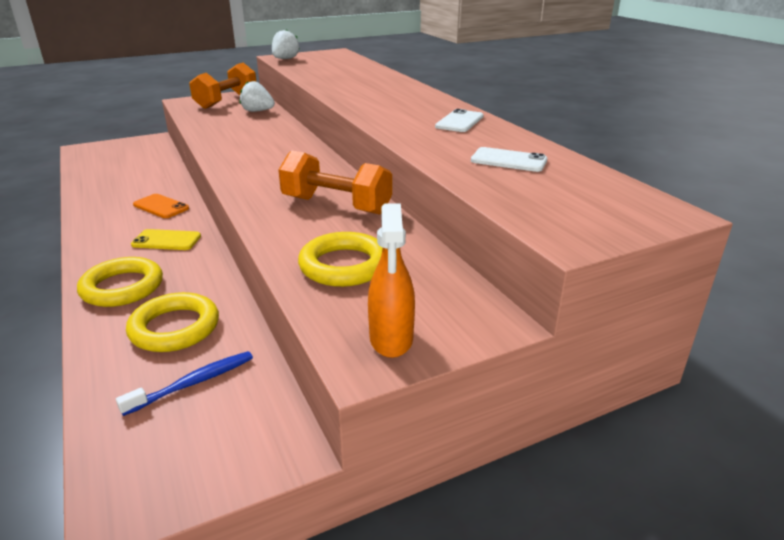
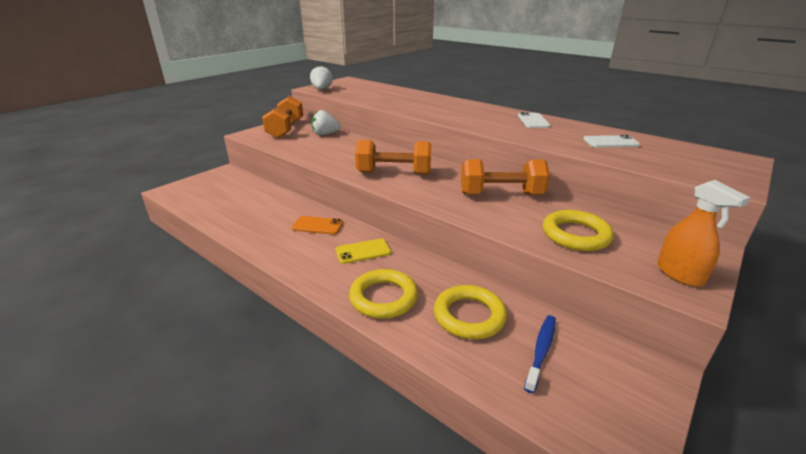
camera: 25 degrees left, 0 degrees up
(259, 162) = (394, 173): none -> orange dumbbell

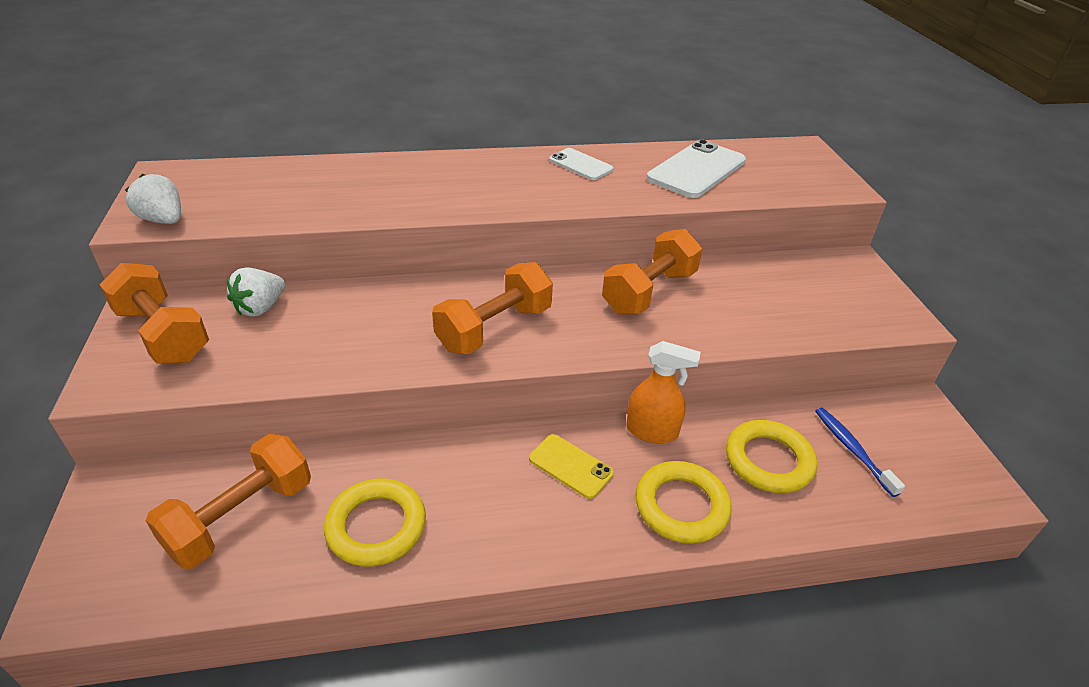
camera: 50 degrees left, 10 degrees up
(237, 197) = (241, 517): none -> orange dumbbell
(317, 226) = (457, 472): orange phone -> none
(363, 251) = (570, 466): yellow phone -> yellow phone turned 75 degrees counterclockwise
(575, 235) = (775, 307): yellow ring -> yellow ring (376, 526)
(610, 142) = (696, 170): white phone -> white phone, size x1.76
(679, 274) = (881, 305): orange spray bottle -> orange spray bottle (652, 431)

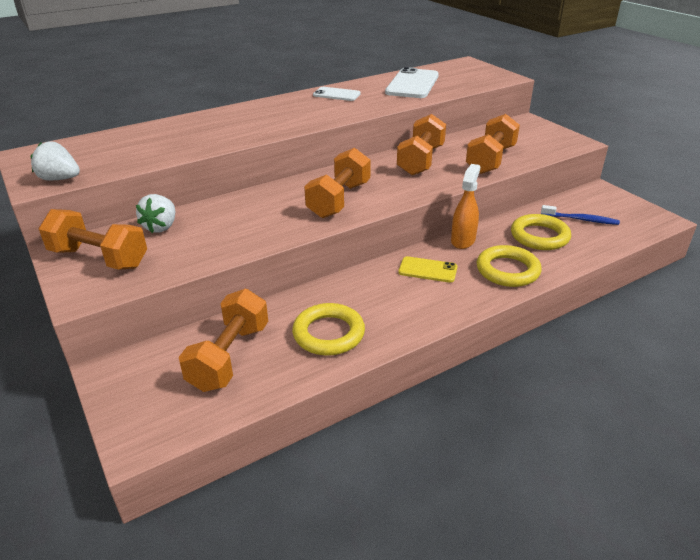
camera: 20 degrees left, 5 degrees down
(652, 431) = (463, 240): orange spray bottle -> orange spray bottle turned 60 degrees counterclockwise
(750, 318) = (491, 160): none -> orange dumbbell
(852, 450) = (580, 219): blue toothbrush -> blue toothbrush turned 150 degrees clockwise

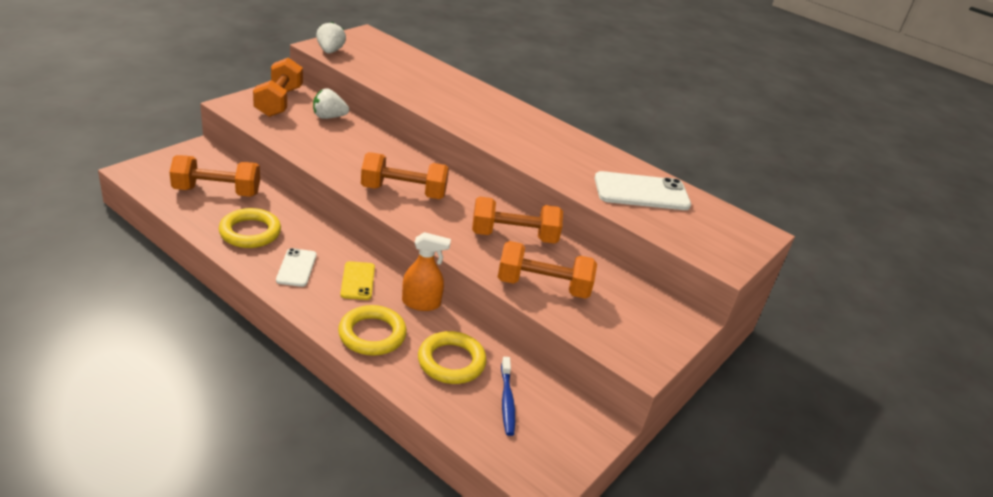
camera: 65 degrees right, 0 degrees up
(336, 94) = (573, 146): white phone -> white phone (296, 268)

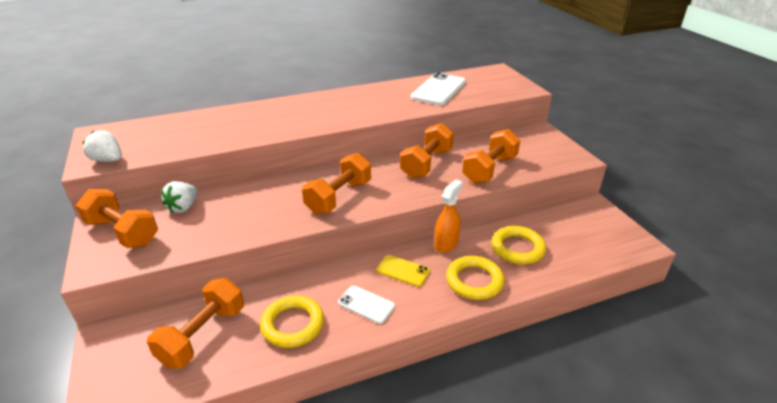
camera: 55 degrees left, 0 degrees up
(507, 400) = (563, 235): blue toothbrush -> none

